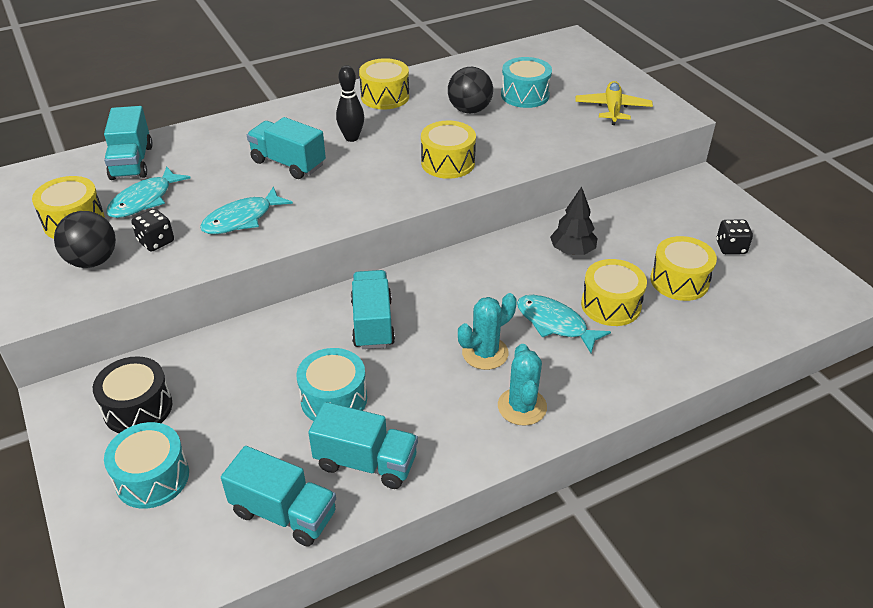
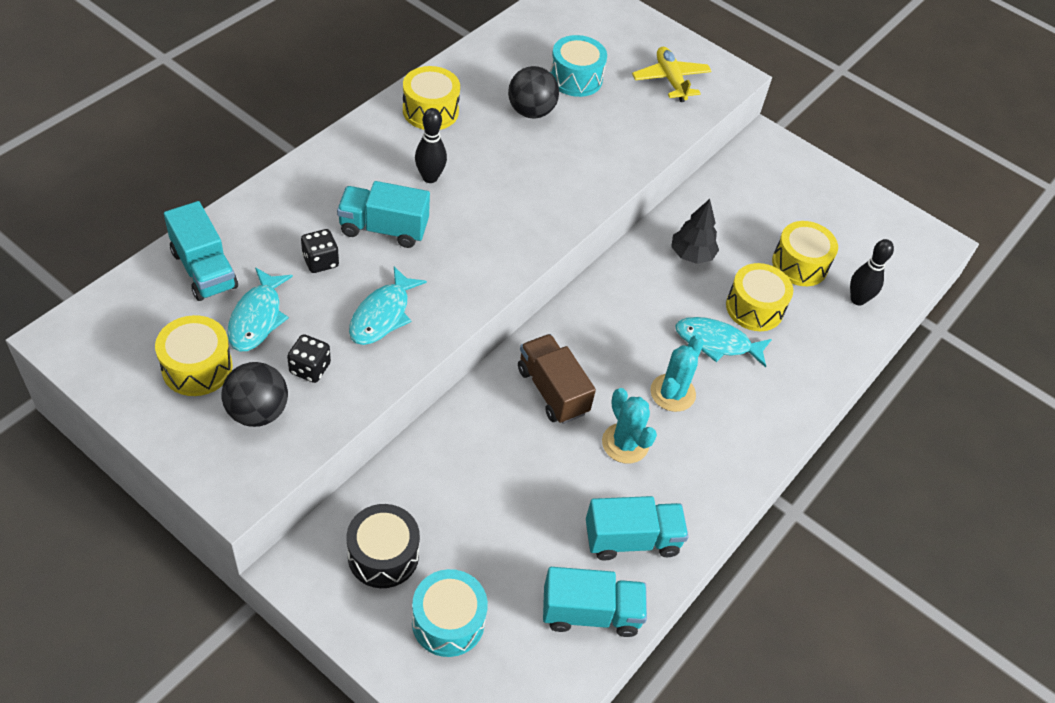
camera: 30 degrees left, 10 degrees up
(334, 399) = (565, 484): turquoise drum -> none
(372, 323) = (552, 391): turquoise truck -> brown truck
(448, 163) = (549, 188): yellow drum -> none
(522, 406) = (733, 439): turquoise cactus -> turquoise cactus (625, 443)
(727, 322) = (857, 299): none -> black bowling pin
(731, 247) = (826, 214): black dice -> black dice (320, 261)

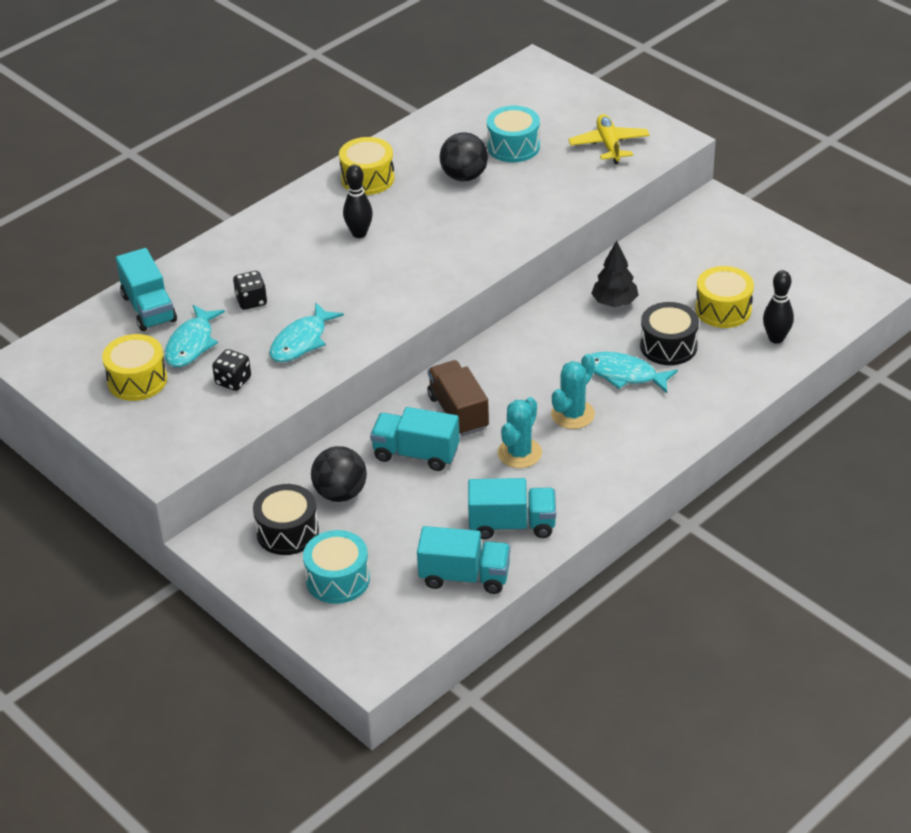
camera: 15 degrees right, 10 degrees down
(258, 412) = (185, 412): black ball -> black ball (340, 493)
(383, 229) = (311, 275): turquoise truck -> turquoise truck (416, 454)
(625, 443) = (519, 453): turquoise cactus -> turquoise cactus turned 45 degrees clockwise
(754, 308) = (668, 346): yellow drum -> black drum

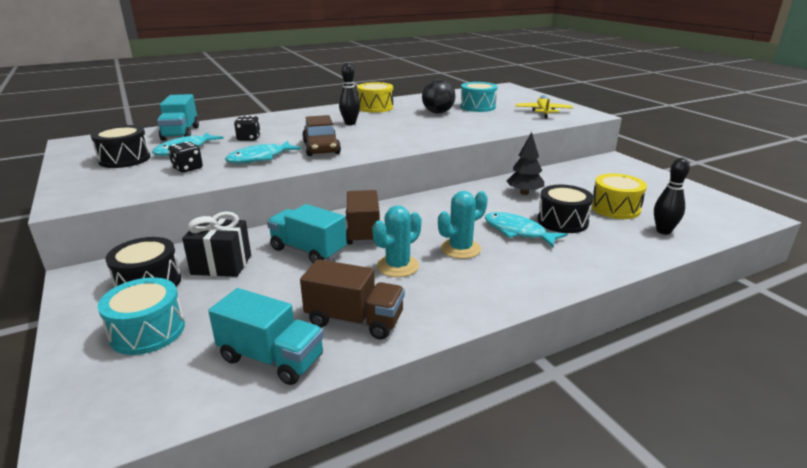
camera: 15 degrees right, 15 degrees down
(137, 380) = (125, 159): yellow drum -> black drum
(340, 493) = (221, 265): black ball -> black gift
(361, 303) = (321, 148): none -> brown car
(512, 524) = (354, 320): turquoise truck -> brown truck

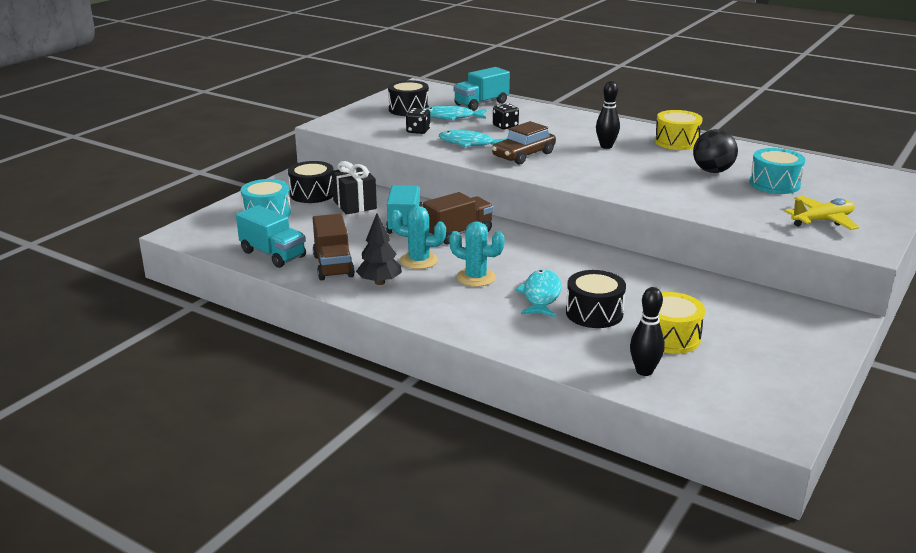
camera: 60 degrees right, 0 degrees up
(271, 358) = (273, 254): turquoise truck -> turquoise truck turned 45 degrees counterclockwise
(524, 193) = (639, 282): black tree -> black tree (379, 282)

